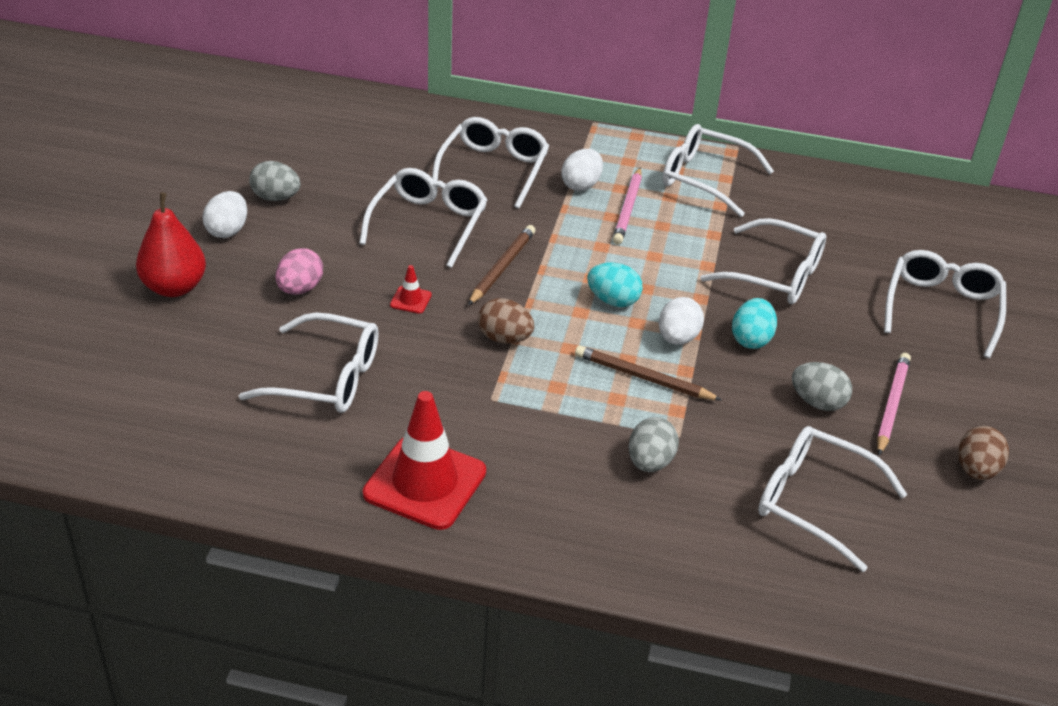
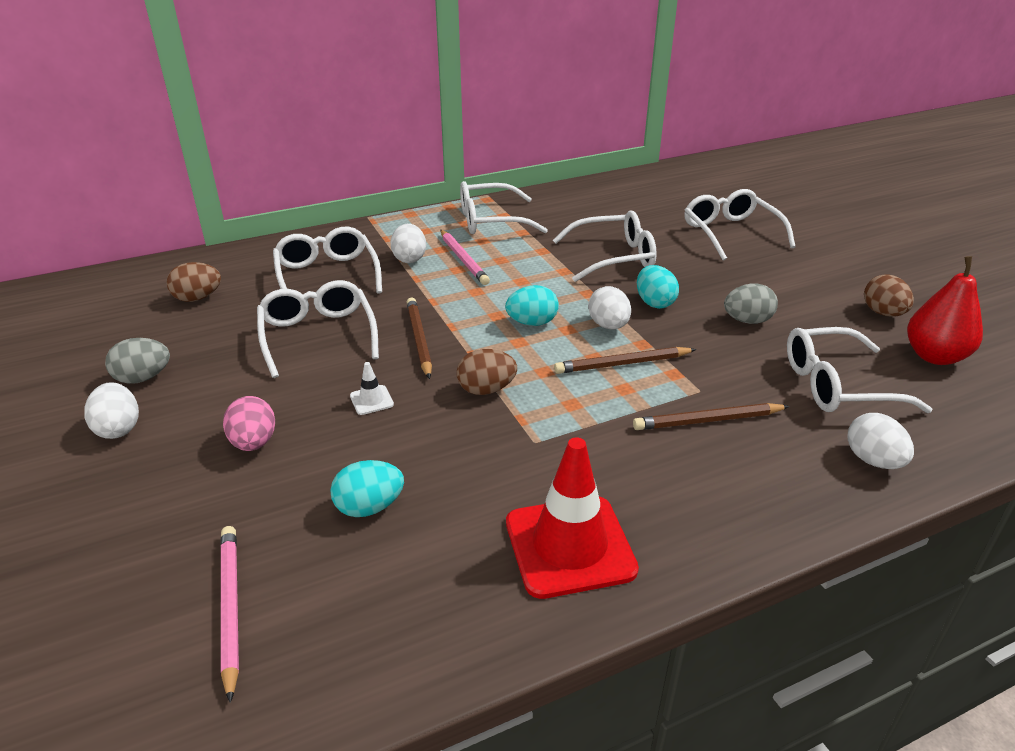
camera: 35 degrees left, 5 degrees down
(174, 287) = (109, 510): red pear -> red pear (934, 356)
(326, 378) = (369, 507): white glasses -> turquoise egg
(374, 144) = (198, 298): none -> brown egg
(410, 300) = (371, 400): red traffic cone -> white traffic cone
(650, 462) = (707, 421): grey egg -> brown pencil
(745, 573) = (873, 460): none -> white egg
(891, 405) = (787, 300): pink pencil -> pink pencil (230, 608)

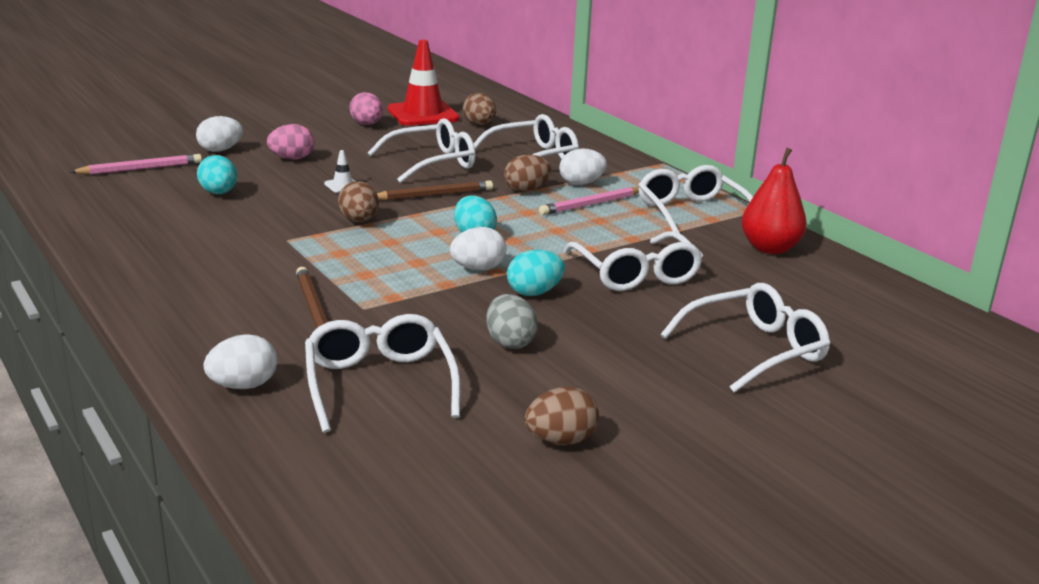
camera: 80 degrees right, 10 degrees down
(118, 428) = (309, 126): white egg -> white egg (220, 150)
(143, 378) = (367, 124): grey egg -> pink egg
(419, 287) = (526, 190): none -> brown egg
(569, 546) = (163, 251): red traffic cone -> red traffic cone (423, 114)
(622, 364) = (406, 274): brown pencil -> none
(934, 356) = (453, 463): red pear -> red pear (770, 248)

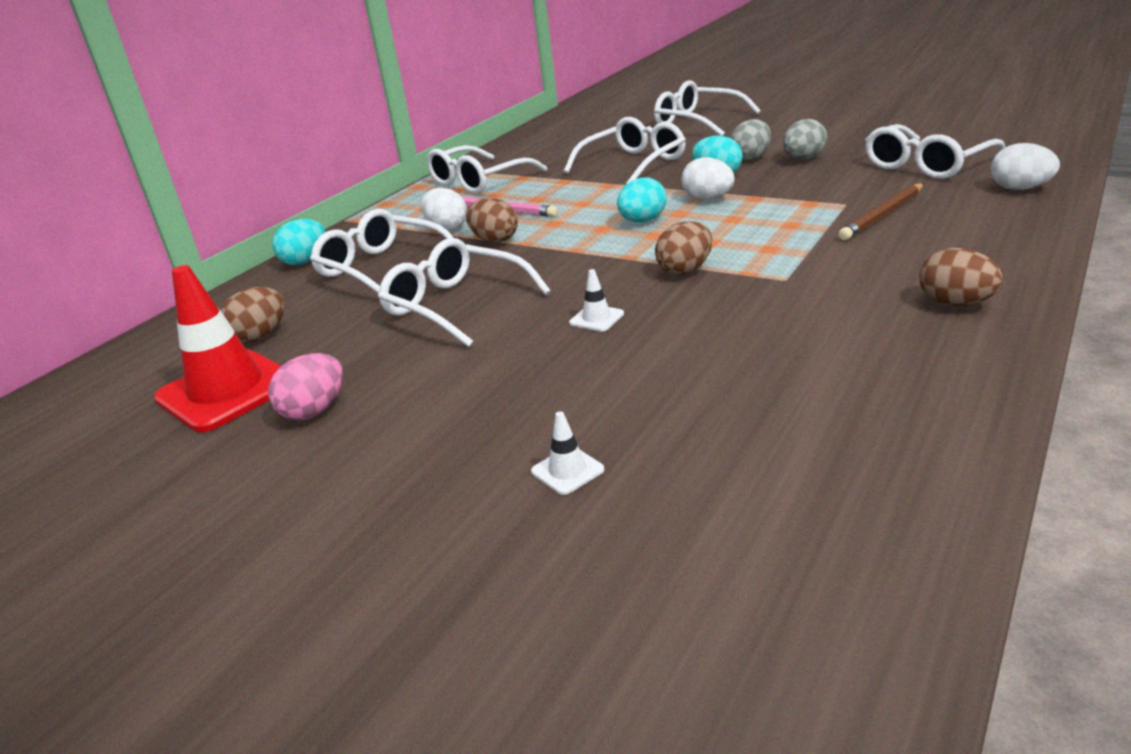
camera: 110 degrees left, 5 degrees up
(141, 169) = (742, 493): pink pencil -> none
(219, 193) = (732, 375): turquoise egg -> turquoise egg (305, 261)
(220, 150) = (567, 471): white egg -> white traffic cone
(292, 158) = (538, 393): pink egg -> none
(434, 195) = (562, 268): brown pencil -> none
(559, 323) = (751, 158): none -> grey egg
(560, 441) = (882, 123): brown egg -> brown egg (955, 303)
(770, 248) = (526, 150): red pear -> none

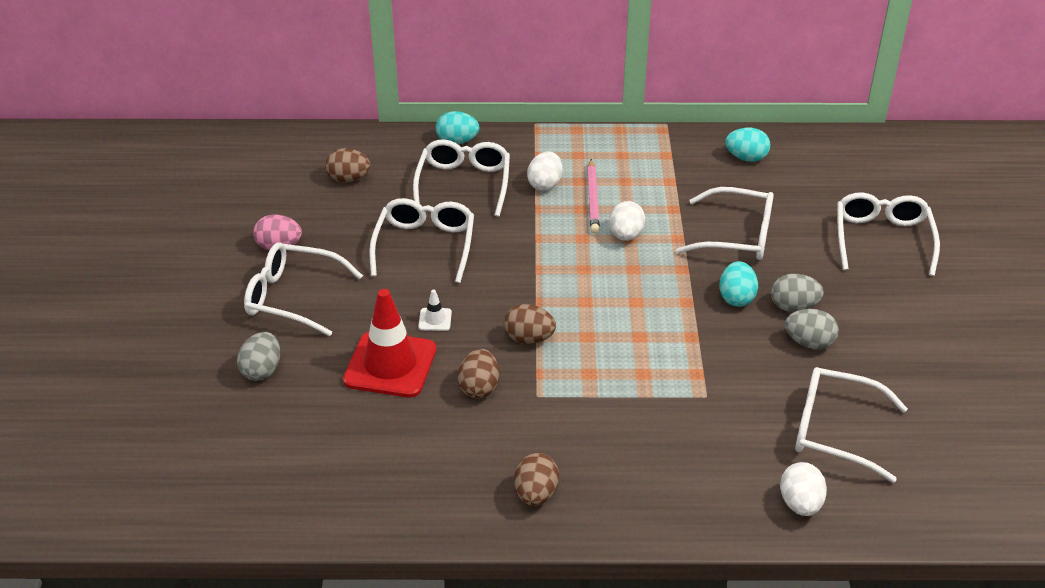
camera: 55 degrees right, 10 degrees up
(227, 391) = (284, 201): red traffic cone -> red traffic cone (390, 365)
(479, 181) = (648, 159): white glasses -> white glasses (293, 297)
(494, 240) = (535, 219): brown egg -> brown egg (479, 388)
(567, 471) = (262, 370): white traffic cone -> grey egg
(642, 221) = (609, 286): turquoise egg -> turquoise egg (746, 158)
(708, 199) = (675, 309): white egg -> white egg (626, 235)
(883, 215) = (690, 424): brown pencil -> none

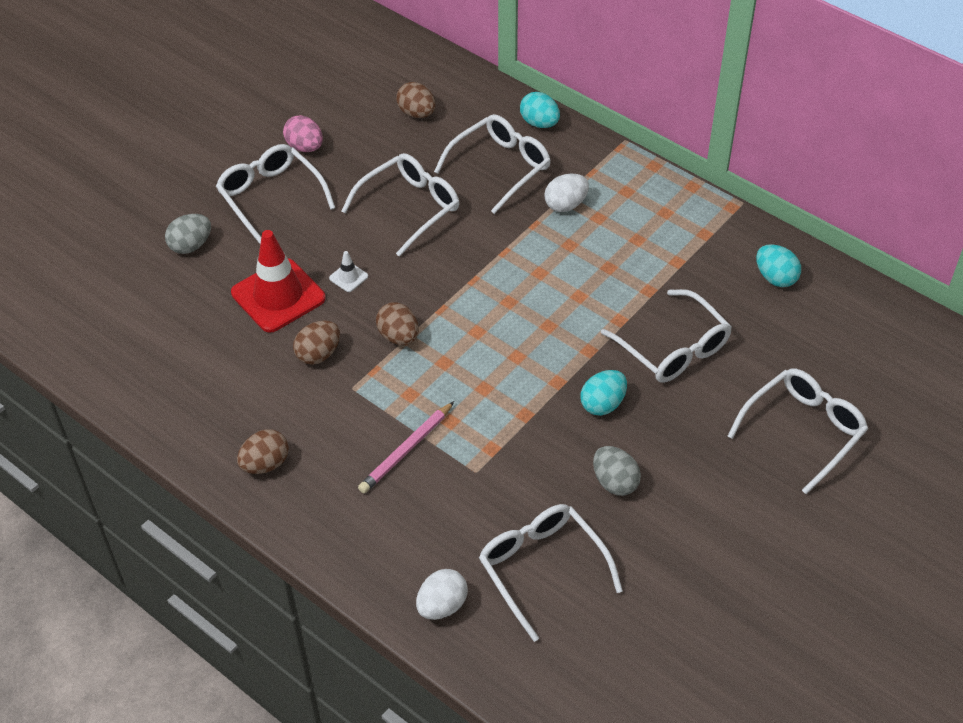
camera: 40 degrees right, 10 degrees up
(593, 199) = (590, 241): pink pencil -> pink pencil (406, 450)
(626, 235) = (578, 291): white egg -> none
(793, 307) = (641, 442): grey egg -> none

